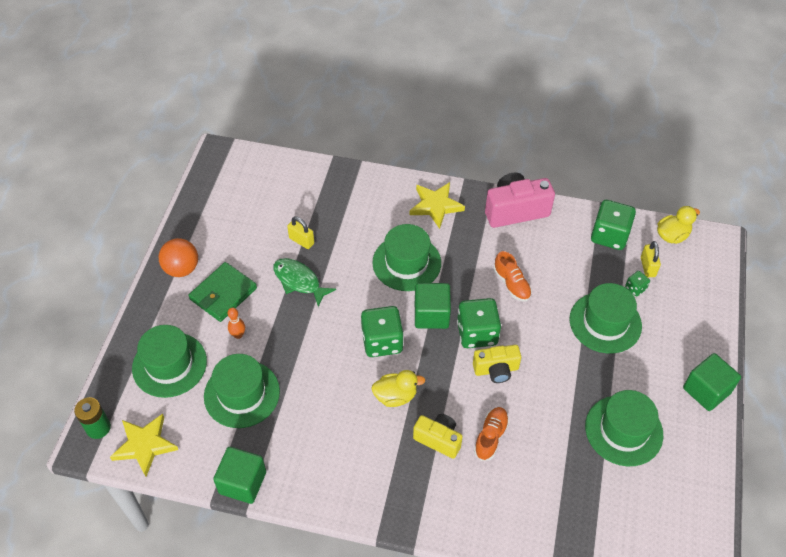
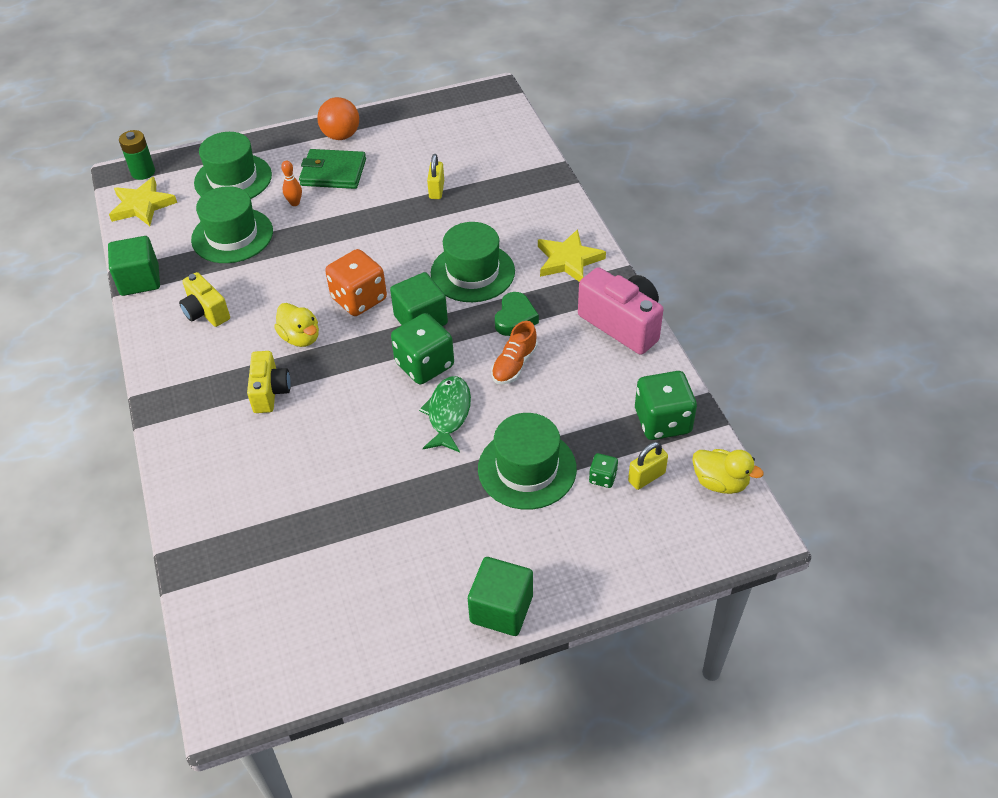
camera: 60 degrees right, 5 degrees down
(299, 281) = (386, 211): green fish -> green fish (448, 414)
(382, 341) = (359, 299): green dice -> orange dice
(469, 262) = (515, 318): none -> green heart
(490, 437) = (300, 431): orange shoe -> none
(496, 370) = (388, 400): yellow camera -> yellow camera (206, 312)
(623, 430) = (385, 546): green hat -> none

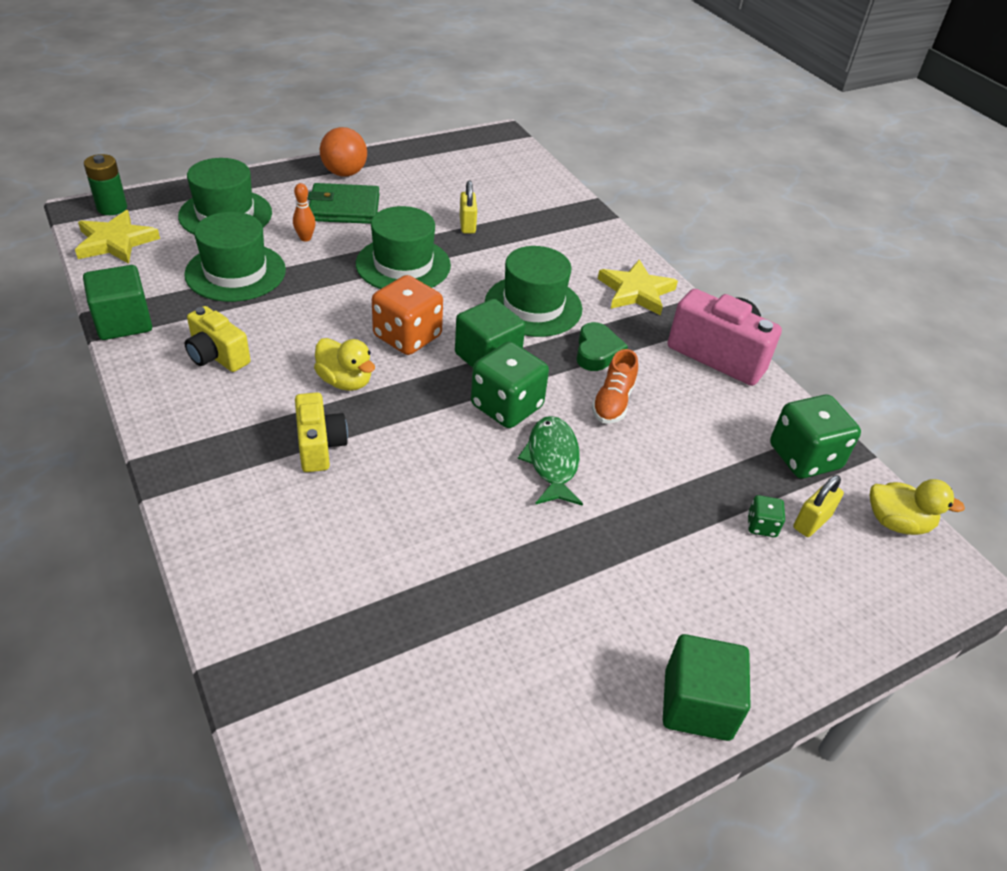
camera: 15 degrees left, 5 degrees down
(527, 469) = (668, 521): green hat -> green hat (403, 265)

